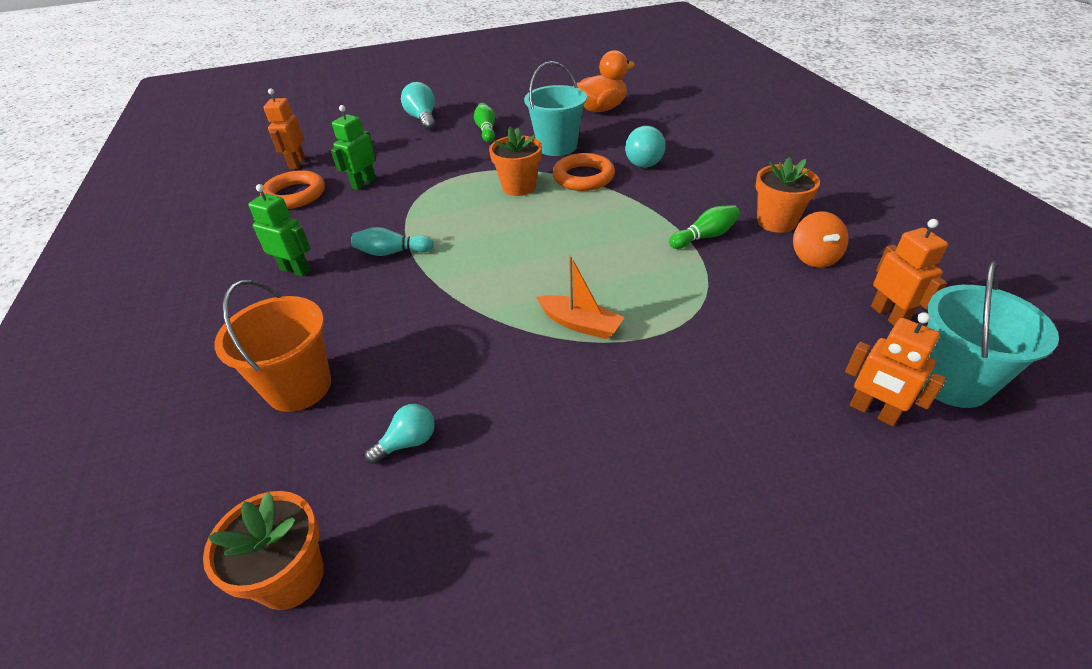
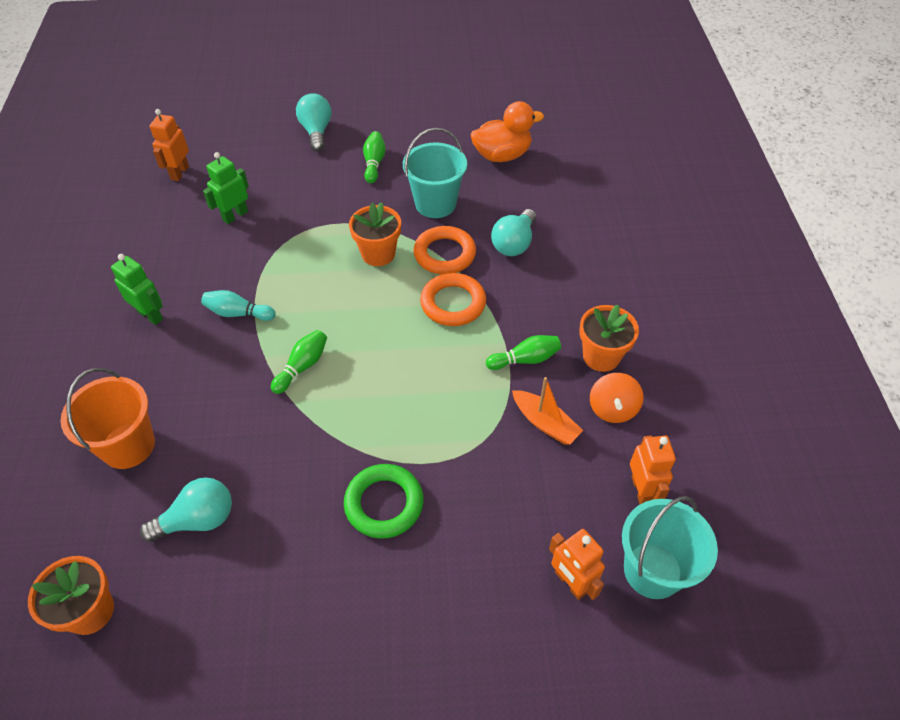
camera: 10 degrees right, 10 degrees up
(295, 195) = (169, 217): orange ring -> orange ring (453, 303)
(408, 442) = (198, 519): turquoise light bulb -> turquoise light bulb, size x1.56
(478, 282) = (302, 366): none -> green bowling pin
(580, 324) = (372, 435): orange boat -> orange boat (545, 423)
(623, 381) = (384, 503): none -> green ring

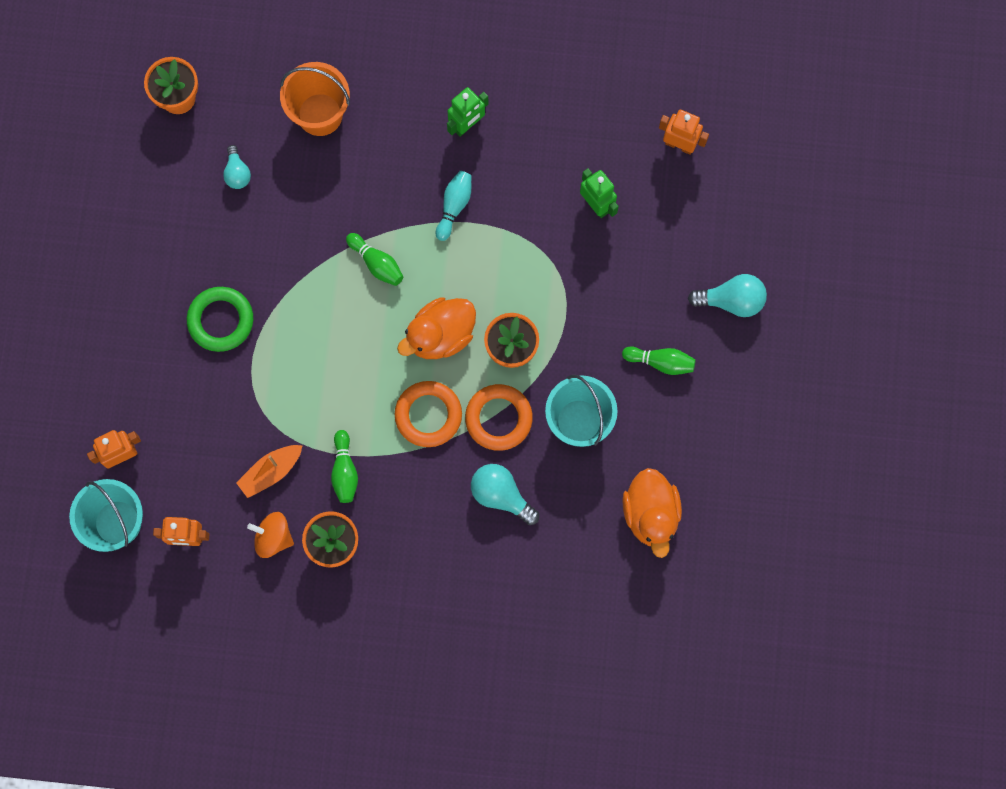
camera: 100 degrees right, 25 degrees up
(198, 519) = (237, 173): turquoise light bulb -> turquoise light bulb, size x0.64
(372, 305) = (440, 335): none -> orange duck

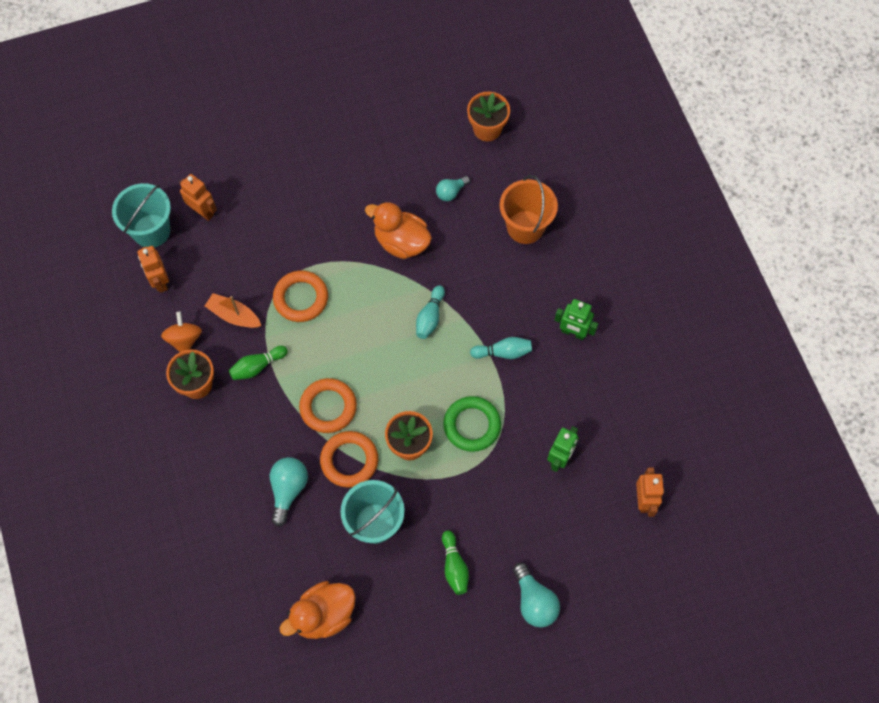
camera: 65 degrees right, 10 degrees down
(221, 320) = (333, 231): green ring -> green ring (472, 425)
(286, 391) = (301, 298): none -> orange ring
(376, 263) = (430, 317): green bowling pin -> turquoise bowling pin
(440, 335) = (395, 388): orange duck -> orange duck (401, 242)

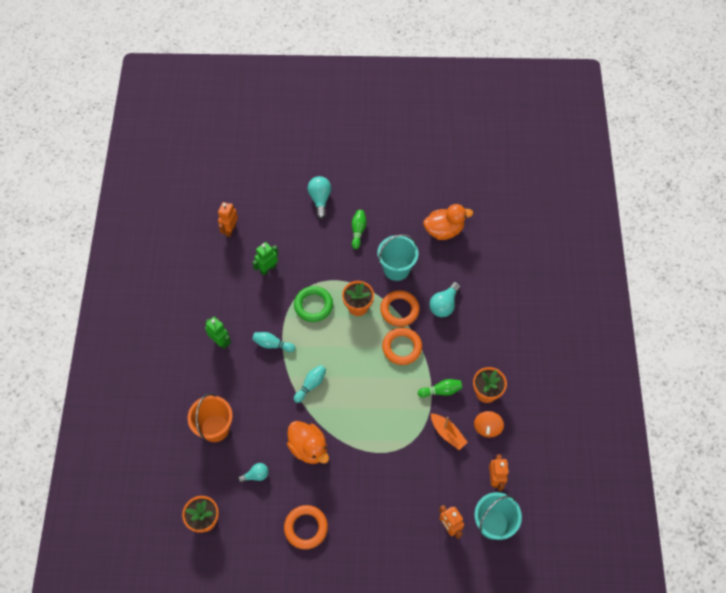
camera: 160 degrees left, 5 degrees down
(301, 298) = (396, 430): orange ring -> orange ring (306, 528)

